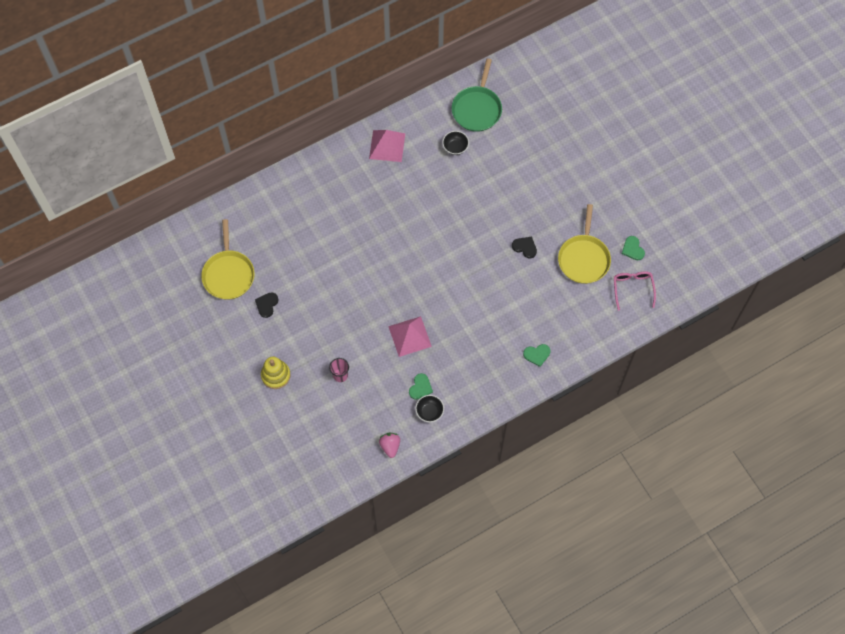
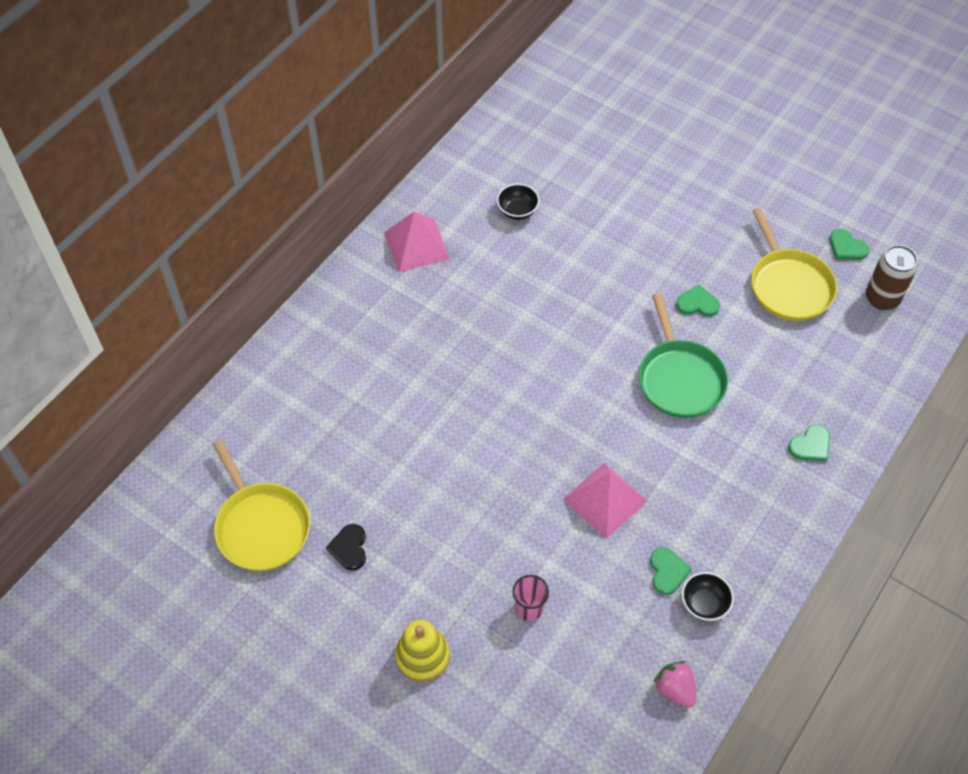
camera: 25 degrees left, 10 degrees down
(477, 109) = (519, 151): green pan -> green pan (679, 378)
(525, 247) = (697, 303): black heart -> green heart
(632, 288) = (882, 298): pink glasses -> brown can

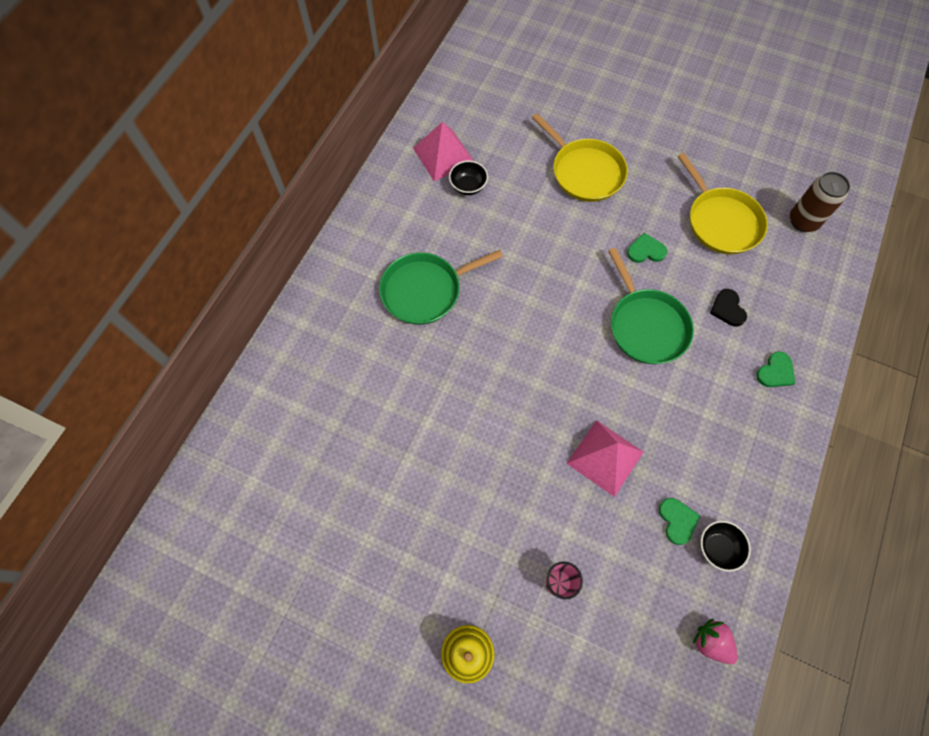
camera: 10 degrees left, 10 degrees up
(261, 526) = (287, 542): yellow pan -> yellow pan (584, 172)
(349, 548) = (376, 550): black heart -> black heart (727, 309)
(416, 245) = (383, 232): pink pyramid -> pink pyramid (443, 155)
(449, 309) = (425, 290): none -> green pan
(846, 247) = (762, 178): green heart -> none

